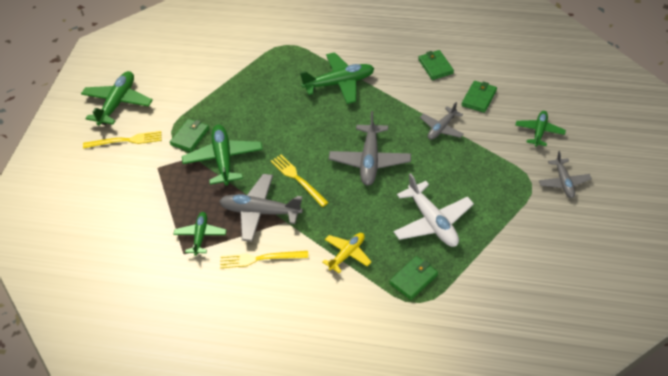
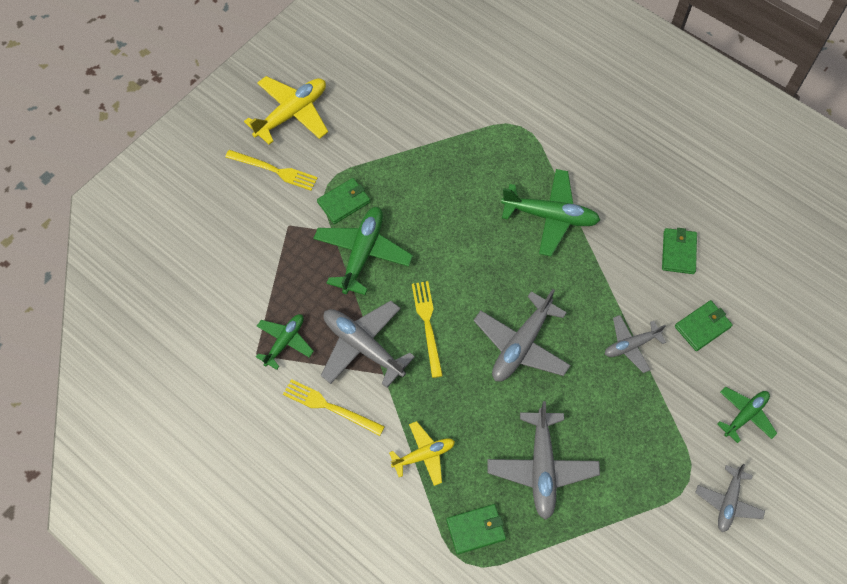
camera: 25 degrees right, 15 degrees up
(118, 103) = (292, 114): green plane -> yellow plane
(432, 222) = (542, 468): white plane -> grey plane

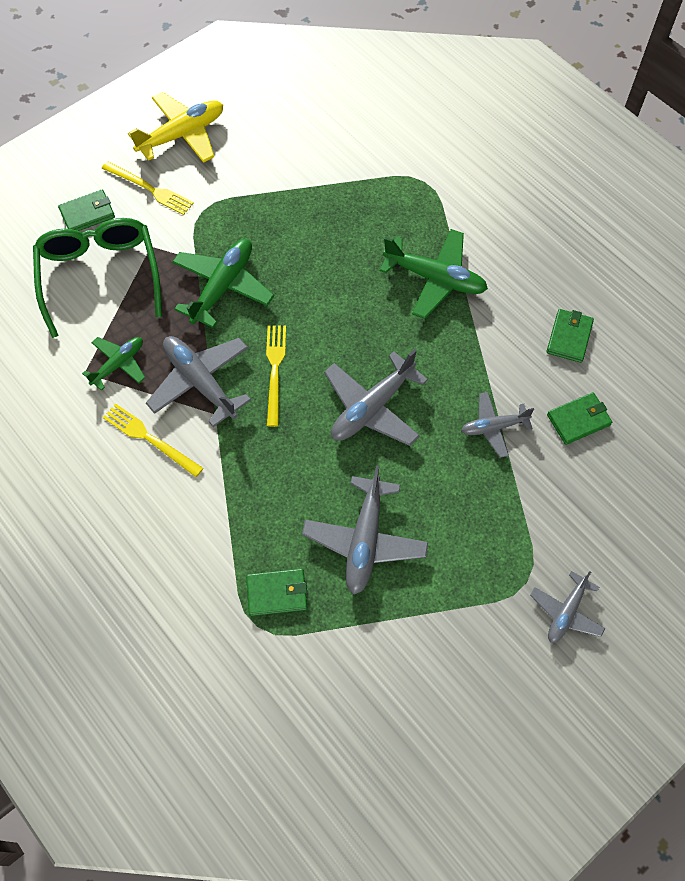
camera: 10 degrees right, 0 degrees up
(248, 261) = (100, 276): none -> green glasses
(344, 202) = (215, 232): green wallet -> green wallet (87, 213)
(424, 455) = (239, 505): yellow plane -> none
(745, 415) = (606, 522): green plane -> none

